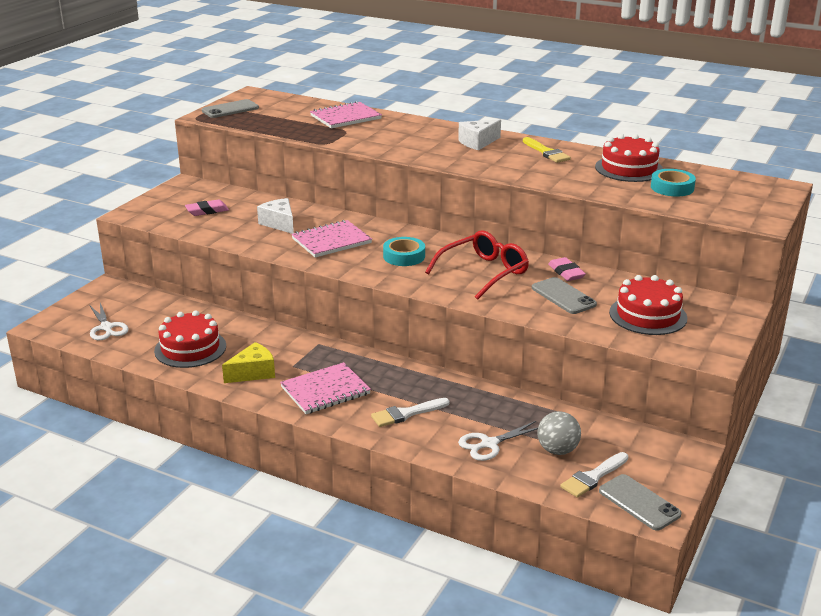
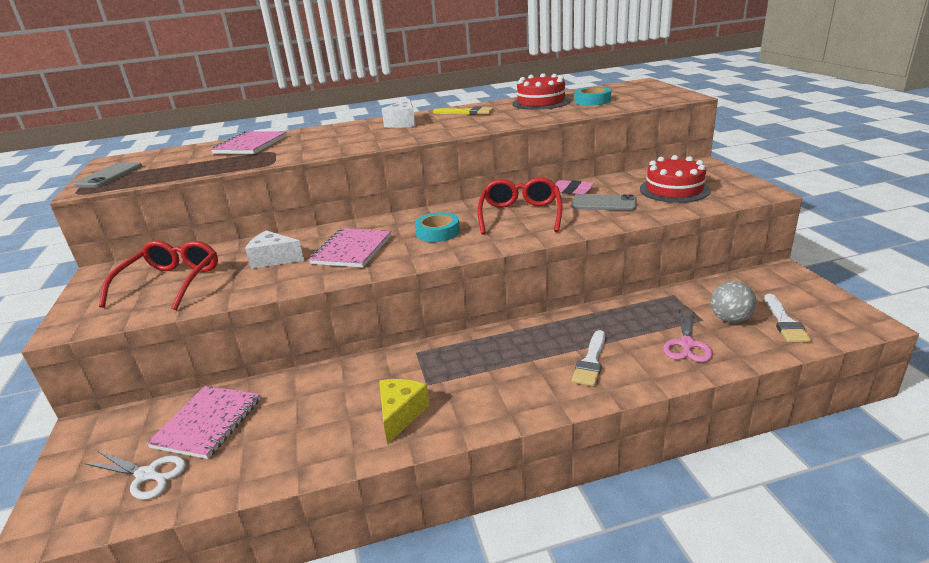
camera: 40 degrees left, 0 degrees up
(190, 348) = (293, 433): red cake -> none
(207, 211) = (171, 283): pink eraser -> red glasses
(325, 390) = (494, 386): pink notebook -> pink notebook (207, 423)
(489, 444) = (687, 344): white scissors -> pink scissors
(639, 502) = (839, 320): grey phone -> none

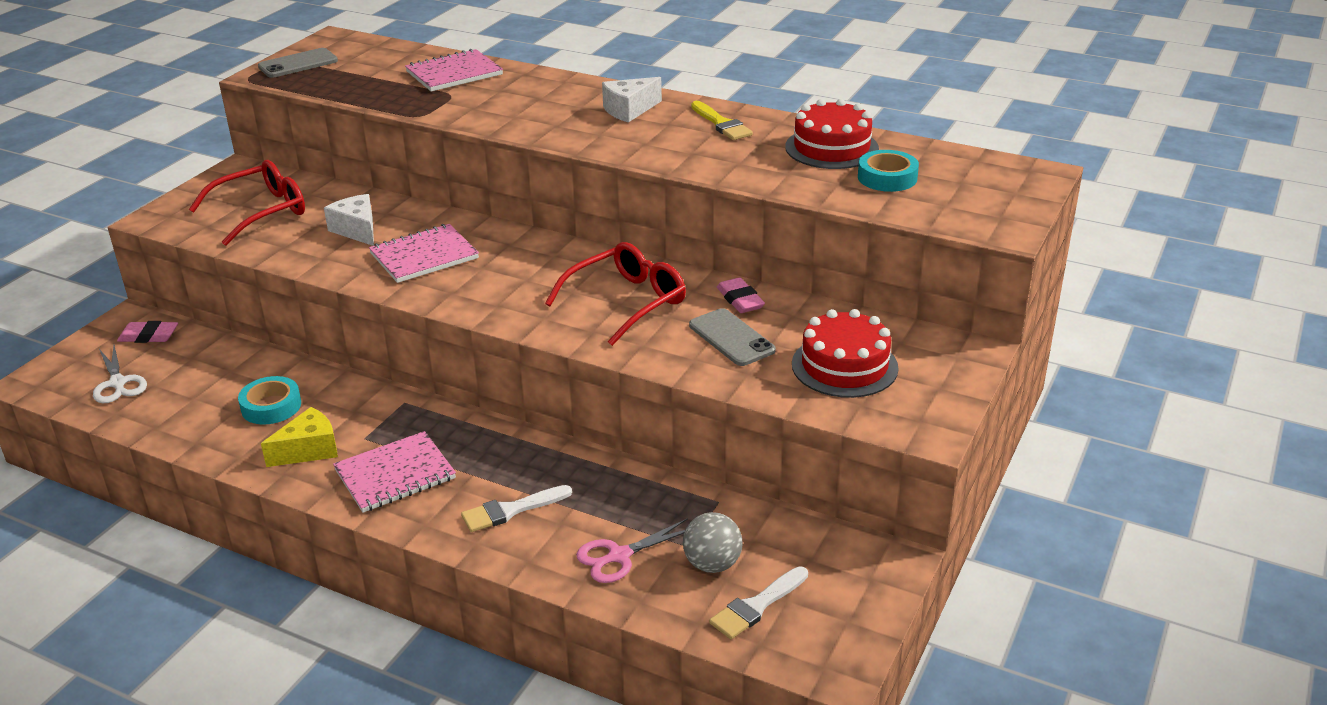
camera: 40 degrees right, 5 degrees up
(126, 429) = (149, 336): none -> pink eraser
(207, 423) = (195, 366): pink notebook -> pink notebook (395, 474)
(438, 232) = (520, 278): turquoise tape -> turquoise tape (271, 406)

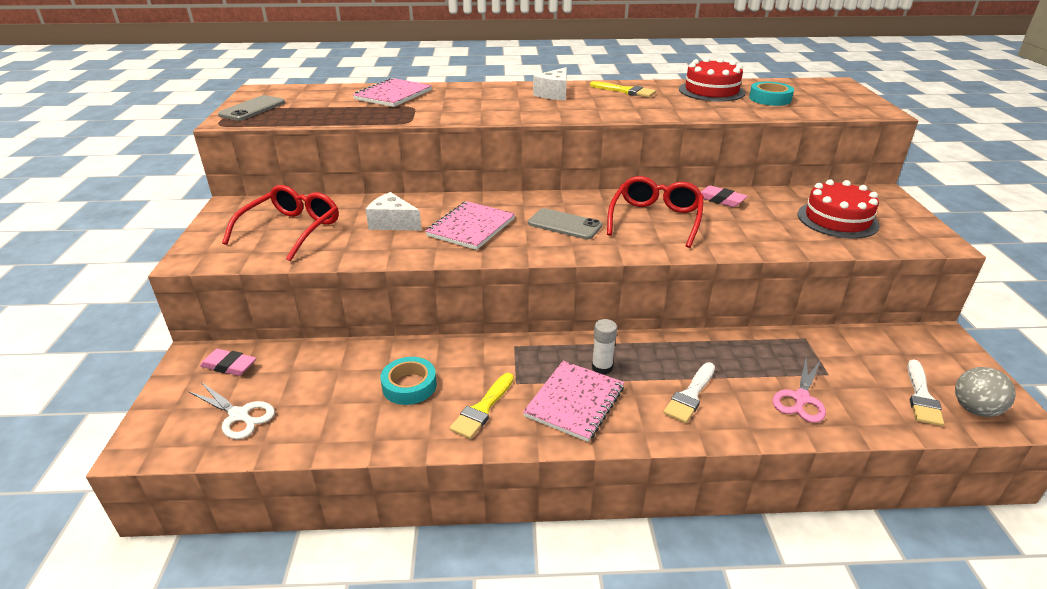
camera: 30 degrees left, 0 degrees up
(149, 336) = (229, 366): pink eraser -> pink eraser turned 45 degrees clockwise
(309, 450) = (482, 409): yellow cheese -> yellow brush
(460, 453) = (602, 367): none -> white glue stick
(712, 564) = (859, 380): grey ball -> grey ball (974, 409)
(731, 338) = (751, 222): grey phone -> grey phone (564, 224)

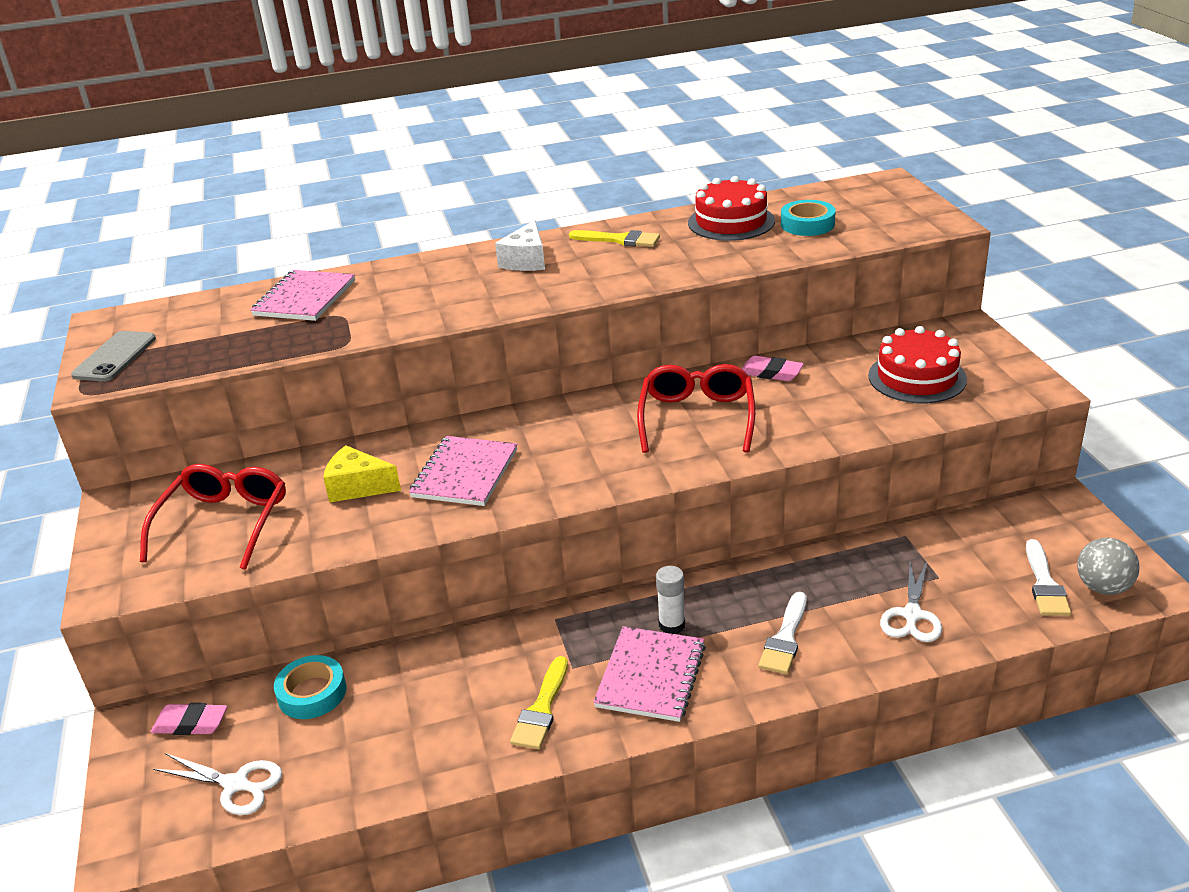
camera: 10 degrees left, 0 degrees up
(393, 223) = (358, 487): white cheese -> yellow cheese
(409, 385) = (440, 699): turquoise tape -> turquoise tape (312, 693)
(564, 224) = (584, 447): grey phone -> none
(801, 399) = (912, 615): pink scissors -> white scissors

